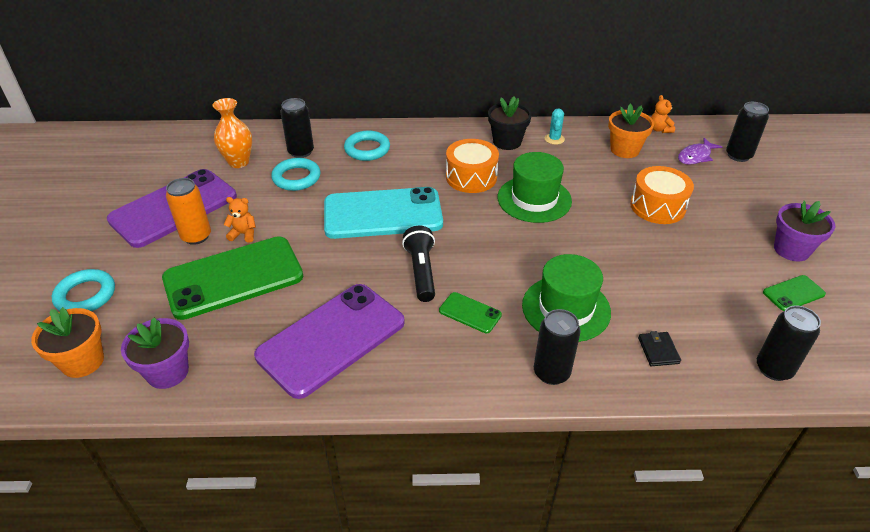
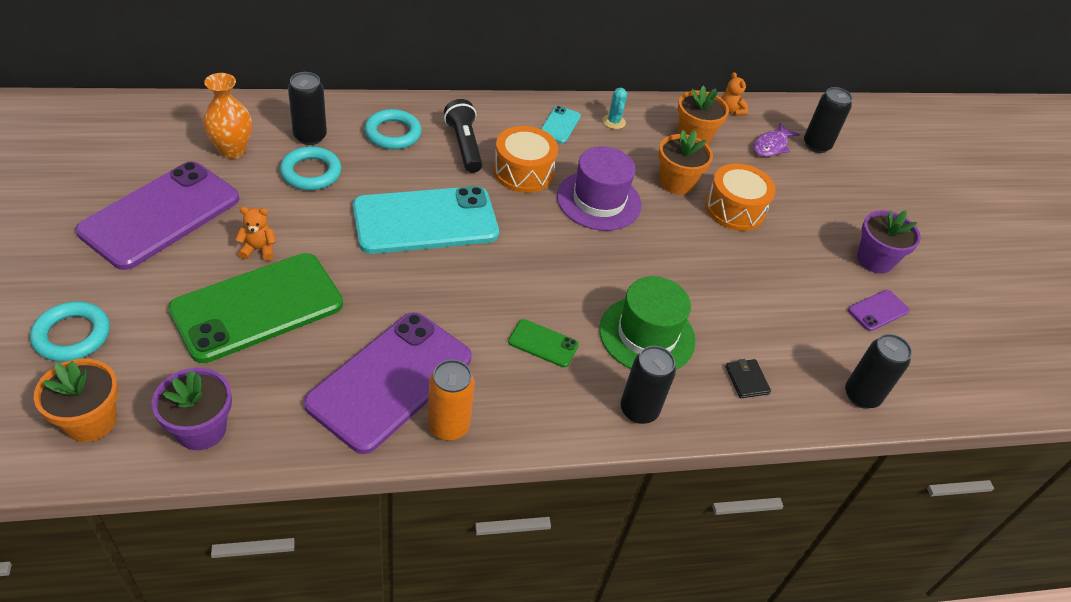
camera: 15 degrees left, 5 degrees up
(196, 236) = (198, 253): orange can -> orange can (448, 426)
(421, 272) = (481, 294): black flashlight -> black flashlight (464, 145)
(507, 142) = (559, 125): black flower pot -> turquoise phone
(534, 199) = (599, 200): green hat -> purple hat
(605, 185) = (676, 182): none -> orange flower pot
(793, 293) = (878, 310): green phone -> purple phone

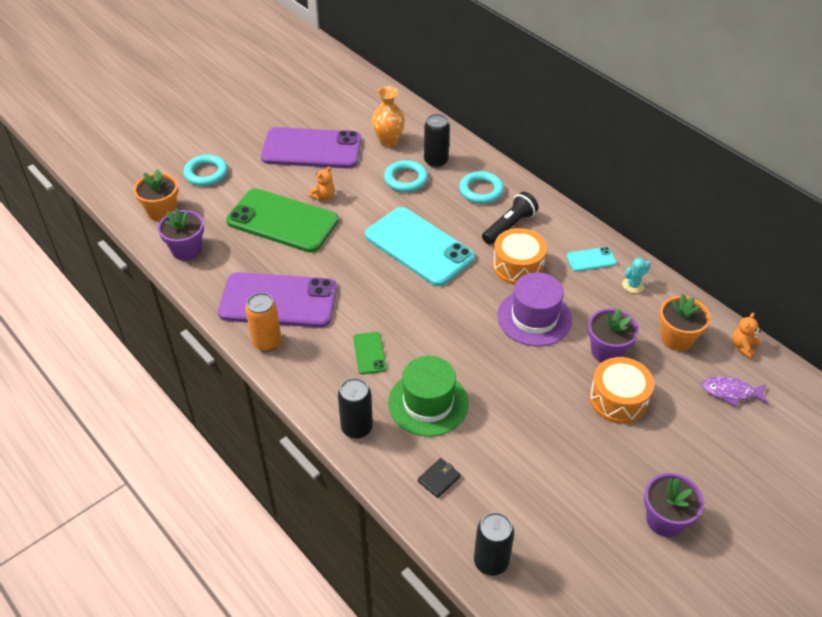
camera: 65 degrees right, 0 degrees up
(258, 249) = (324, 196): orange teddy bear -> orange teddy bear turned 75 degrees clockwise
(676, 182) = (607, 351): orange flower pot -> purple flower pot
(816, 145) = (774, 423): black can -> none
(878, 310) = (602, 543): purple phone -> none

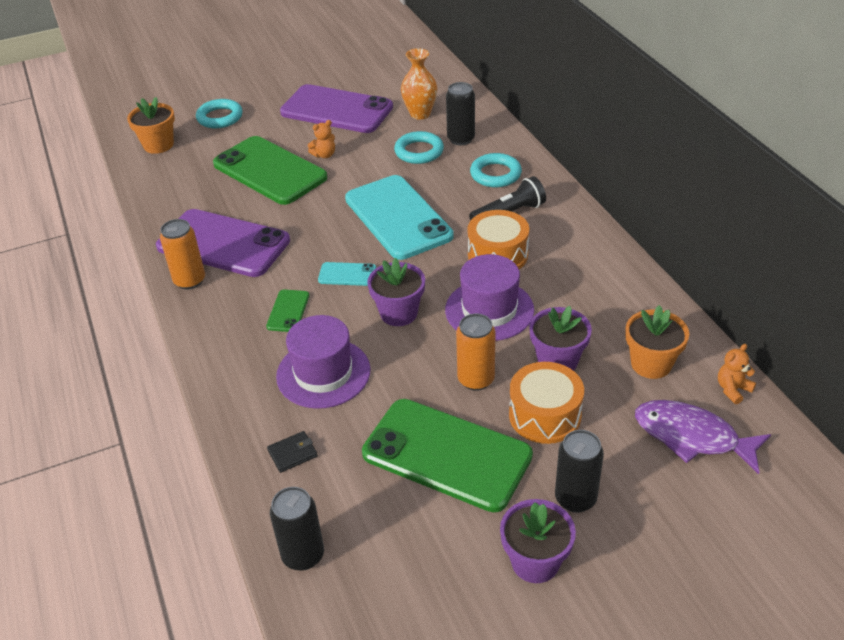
camera: 20 degrees right, 5 degrees down
(187, 250) = (161, 182): purple flower pot -> purple flower pot (399, 313)
(357, 428) = (233, 382): black can -> black can (575, 498)
(428, 403) = (323, 373): green hat -> purple hat
(552, 381) = (476, 379): none -> orange can
(560, 450) = (446, 455): none -> green phone
(591, 259) = (587, 262): turquoise phone -> turquoise phone (347, 274)
(633, 285) = (625, 298): turquoise cactus -> none
(731, 392) = (692, 437): purple fish -> purple fish, size x1.58

